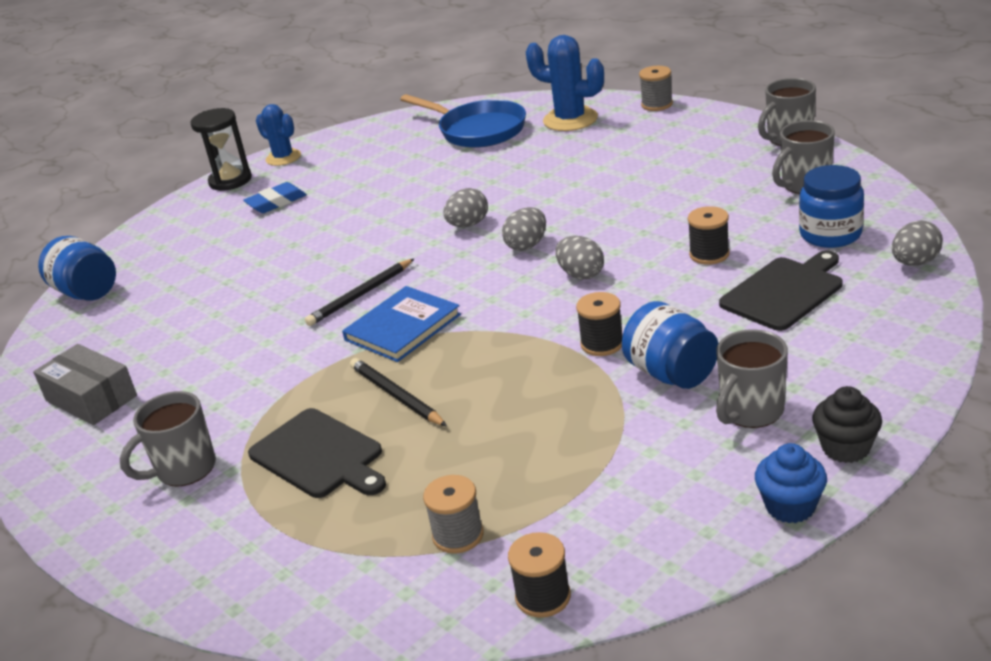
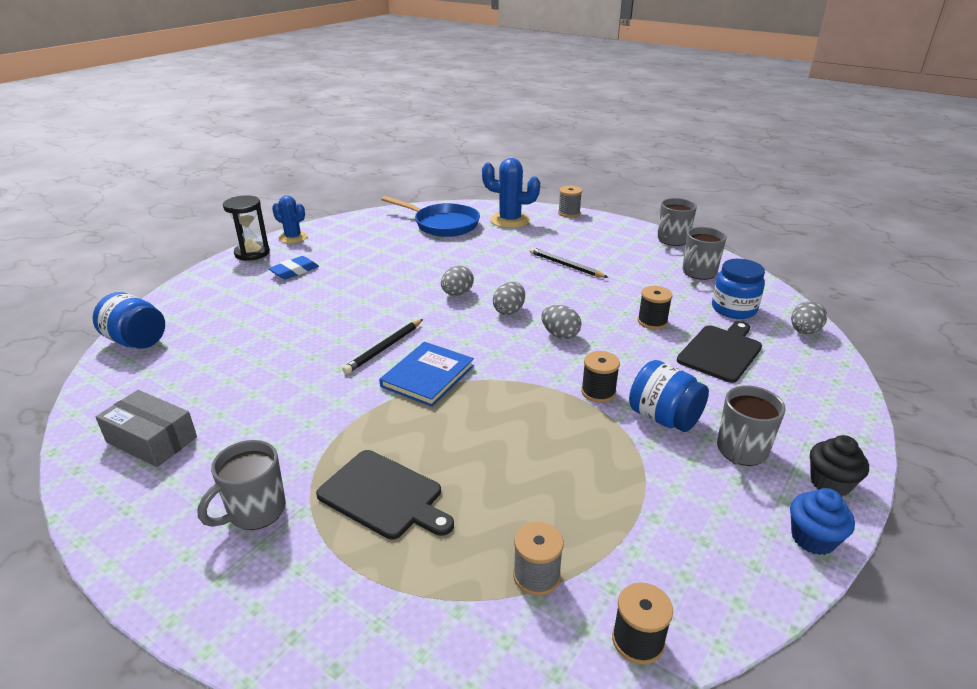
camera: 15 degrees left, 0 degrees up
(396, 396) = (439, 437): black pencil -> black pencil (566, 265)

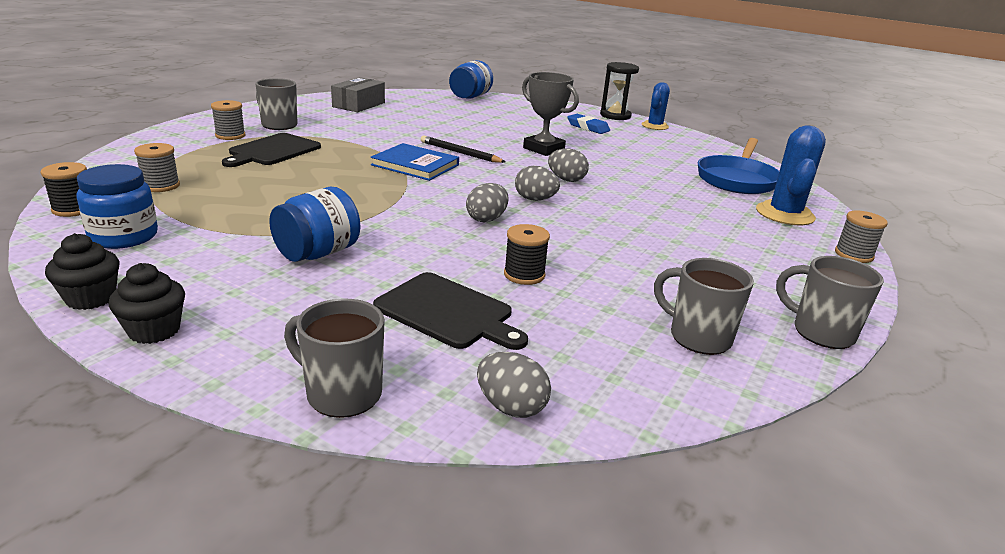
camera: 85 degrees right, 5 degrees down
(310, 557) = (230, 135): none -> grey spool
(369, 300) = (543, 149): none -> grey trophy
(566, 265) = (665, 237): black pencil -> none
(598, 392) = (373, 227): black spool -> none
(733, 309) = (576, 348): blue jar -> blue jar (124, 236)
(741, 451) = (241, 286): grey mug -> grey mug (342, 394)
(813, 538) = (91, 298): blue cupcake -> black cupcake

